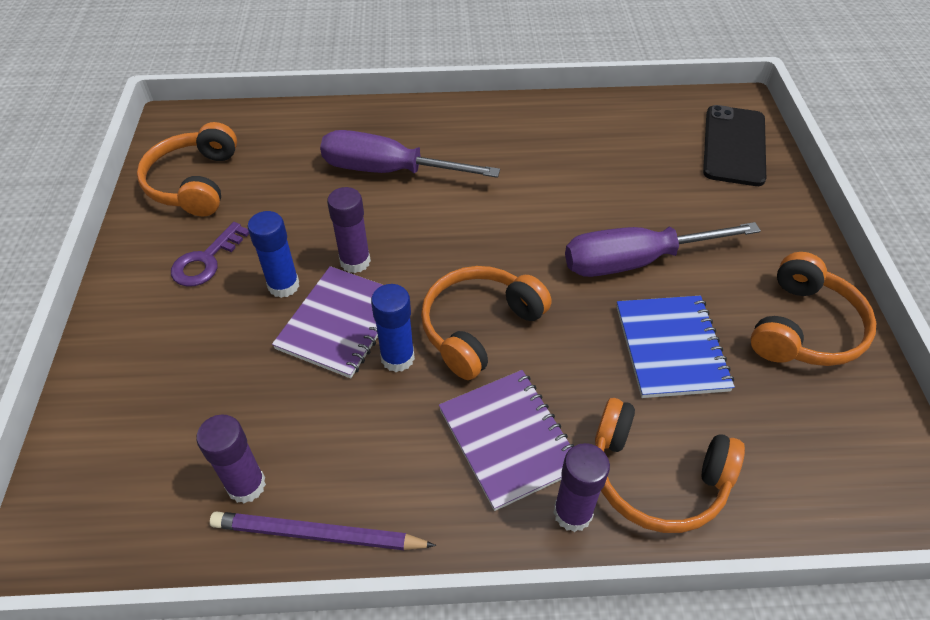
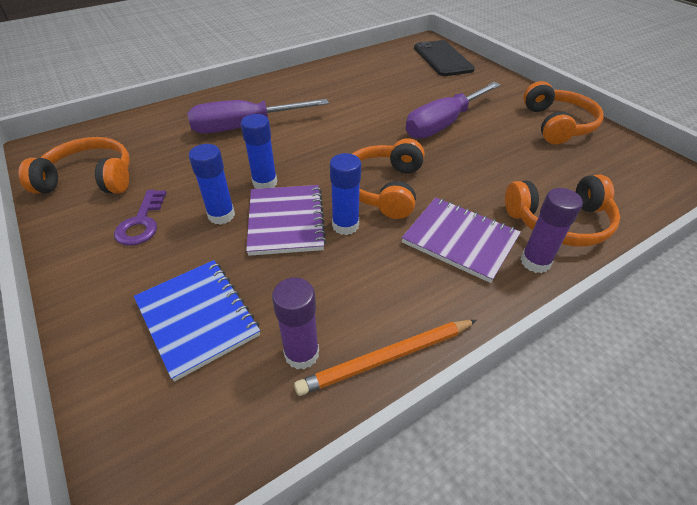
camera: 30 degrees left, 5 degrees down
(194, 182) = (90, 179): orange headphones -> orange headphones turned 120 degrees clockwise
(318, 535) = (387, 358): purple pencil -> orange pencil
(355, 261) = (265, 183): purple glue stick -> blue glue stick
(671, 348) = (503, 157): blue notebook -> blue notebook (197, 318)

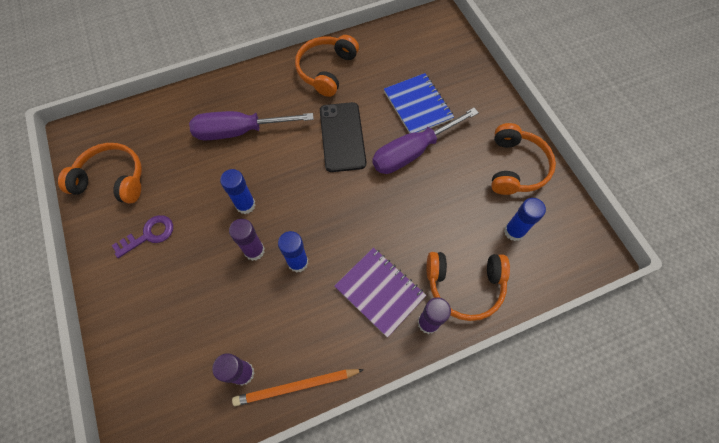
camera: 10 degrees right, 20 degrees up
(142, 222) = (149, 235): purple key -> purple key turned 135 degrees counterclockwise
(197, 318) = (180, 332): blue notebook -> blue notebook (417, 105)
(221, 215) = (207, 236): blue glue stick -> blue glue stick (514, 231)
(286, 221) = (254, 251): purple notebook -> purple glue stick
(383, 188) = (337, 226): orange headphones -> orange headphones (326, 70)
(442, 59) = (445, 50): black phone -> black phone (342, 137)

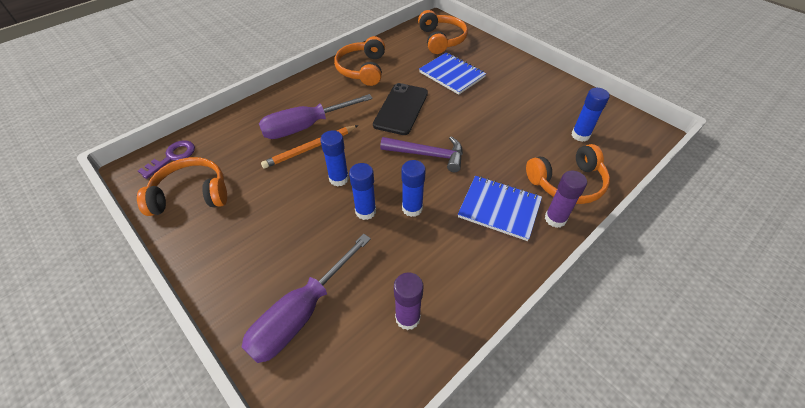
camera: 20 degrees left, 15 degrees down
(149, 235) = (250, 229): purple key -> purple key (172, 157)
(254, 251) = (365, 211): purple glue stick -> blue glue stick
(296, 387) = (468, 311): orange pencil -> orange pencil (310, 148)
(342, 137) = (401, 109): black phone -> black phone turned 45 degrees clockwise
(342, 204) = (428, 155): none -> purple hammer
(380, 292) = (499, 209): purple notebook -> blue notebook
(413, 151) = (466, 104): purple screwdriver -> purple screwdriver (302, 313)
(516, 167) = (553, 94): orange headphones -> orange headphones (441, 39)

